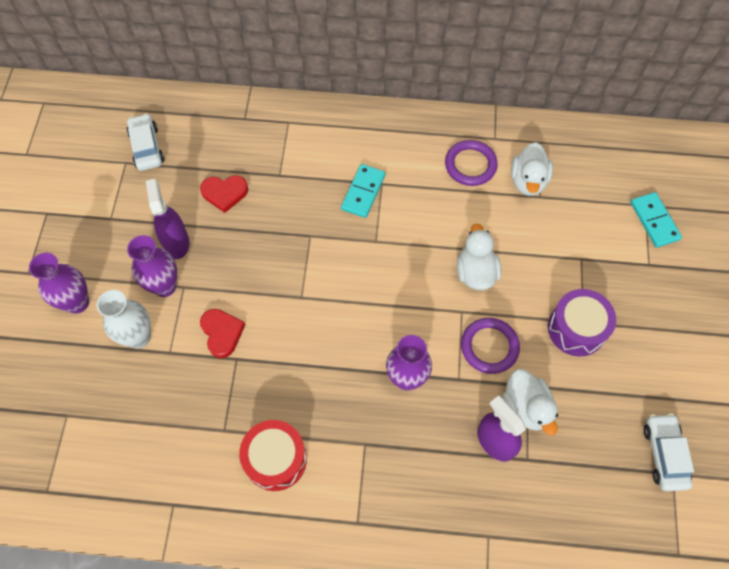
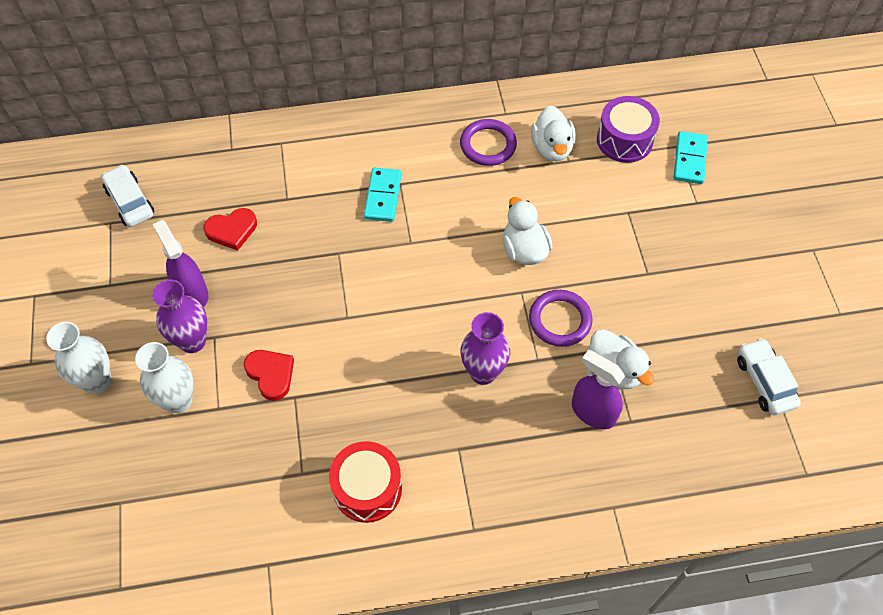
camera: 15 degrees left, 5 degrees down
(77, 302) = (97, 381): purple vase -> white vase
(576, 329) = (643, 281): purple drum -> purple drum (624, 140)
(654, 221) = (689, 159): turquoise domino -> turquoise domino turned 45 degrees clockwise

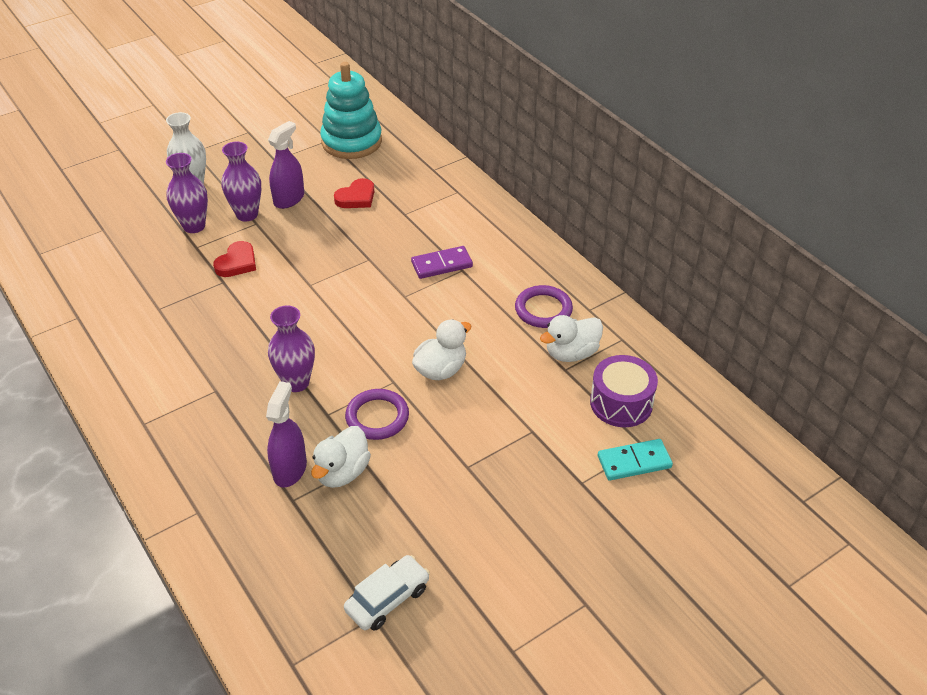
camera: 65 degrees right, 15 degrees down
(130, 202) = (351, 141): white car -> turquoise stacking toy
(178, 401) = (194, 226): white vase -> purple vase
(232, 230) = (356, 197): red heart -> red heart turned 90 degrees counterclockwise
(367, 488) = (158, 348): red drum -> none
(383, 196) = (442, 265): turquoise domino -> purple domino

